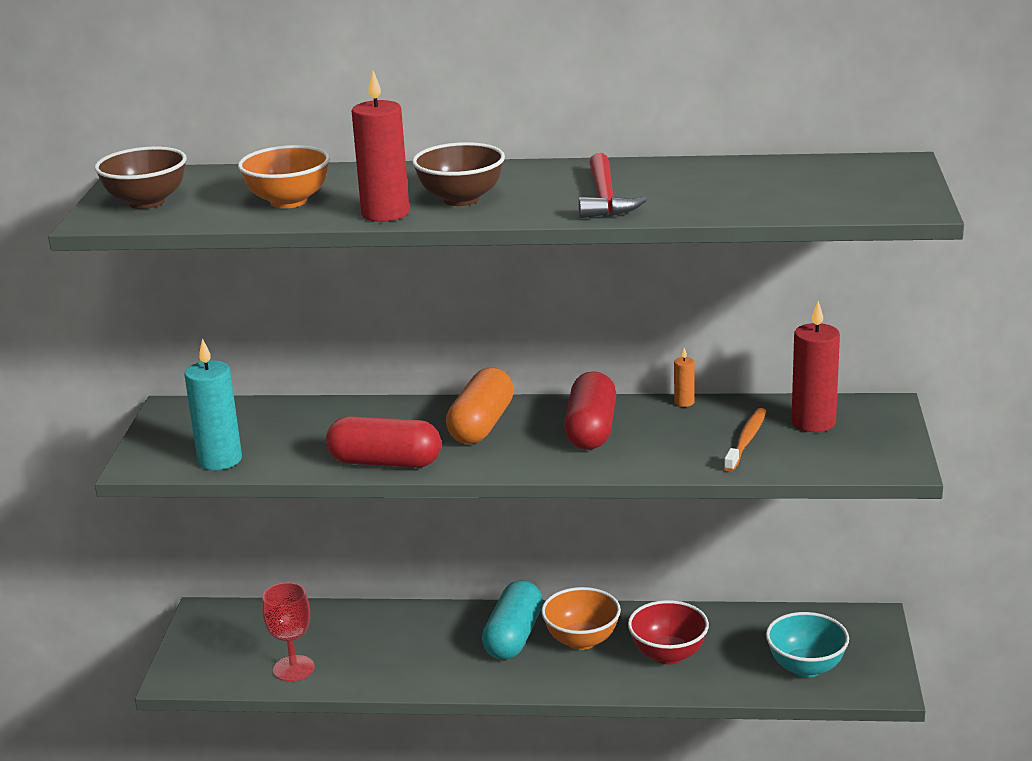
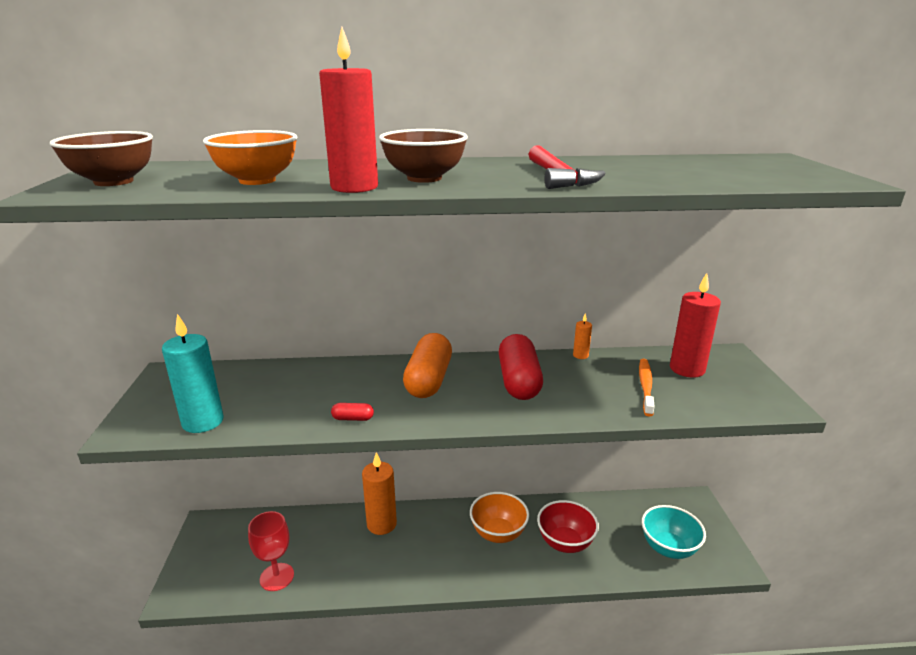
camera: 10 degrees left, 0 degrees up
(385, 462) = (353, 418): red capsule -> red capsule, size x0.42
(429, 623) = (381, 524): none -> orange candle
(514, 637) = (447, 533): turquoise capsule -> none

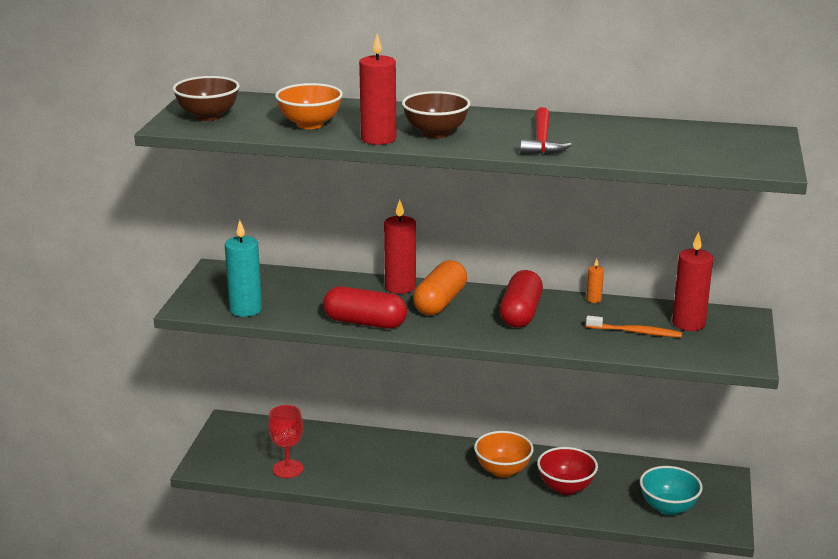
camera: 15 degrees right, 0 degrees up
(353, 418) = (365, 323): red capsule -> red capsule, size x2.41
(379, 368) = (400, 287): none -> red candle
(381, 524) = (392, 446): orange candle -> none
(645, 386) = (635, 332): orange toothbrush -> orange toothbrush turned 75 degrees clockwise

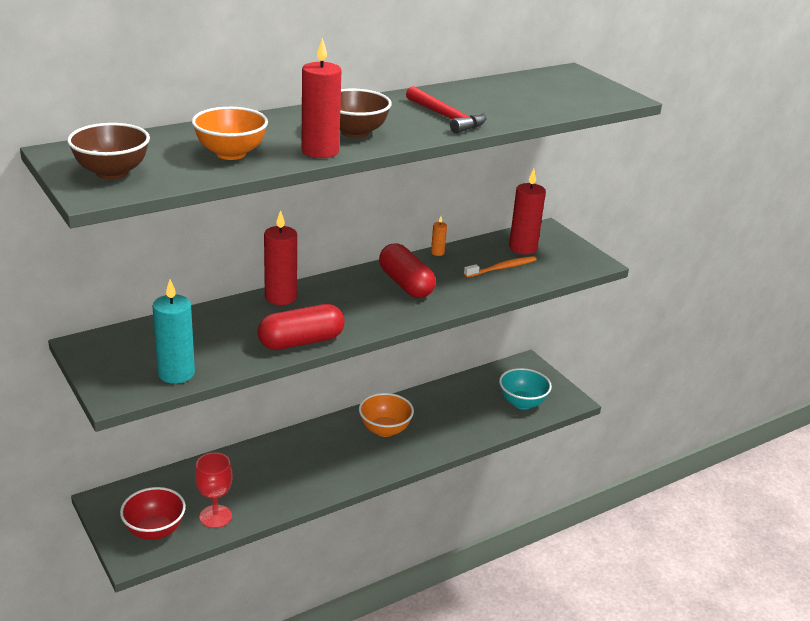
camera: 45 degrees left, 5 degrees up
(440, 302) = (333, 298): orange capsule -> none
(566, 487) = (443, 421): red bowl -> red bowl (155, 530)

